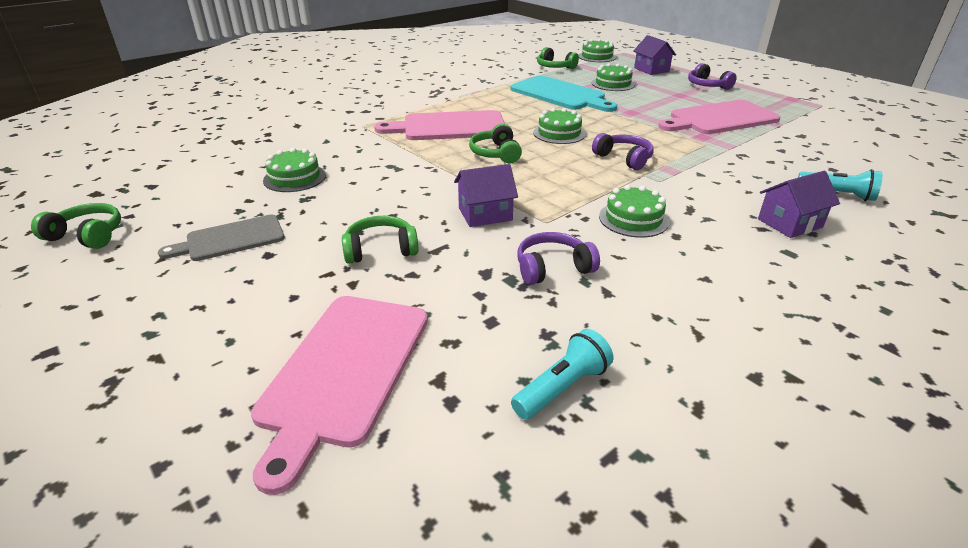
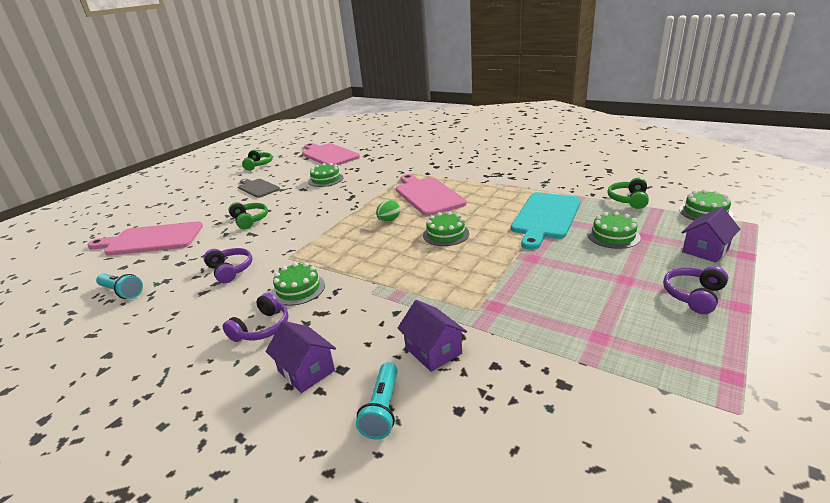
camera: 75 degrees right, 5 degrees down
(485, 214) = (294, 237): purple house -> purple house (433, 351)
(496, 153) = (389, 220): green headphones -> green egg
(624, 159) = (409, 270): purple headphones -> purple headphones (262, 328)
(719, 118) = (566, 314): pink cutting board -> pink cutting board (328, 155)

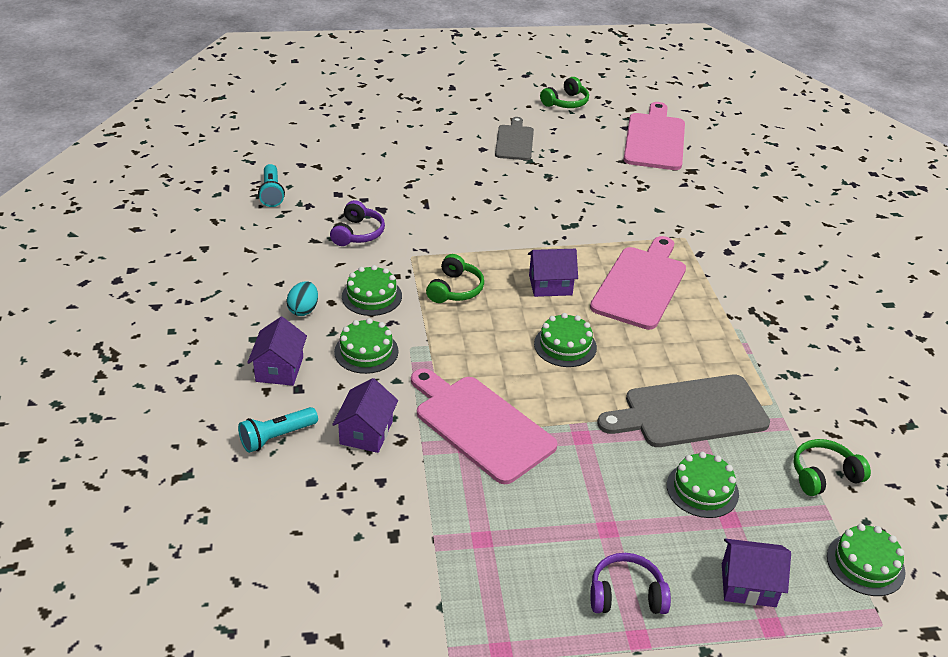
camera: 45 degrees right, 10 degrees up
(151, 239) = (353, 146): pink cutting board -> pink cutting board (480, 425)
(249, 220) = (447, 184): green headphones -> green headphones (455, 289)
(262, 328) = (303, 310): purple headphones -> turquoise egg
(326, 179) = (589, 179): green cake -> green cake (366, 351)
(389, 220) = (550, 285): green egg -> purple house
(545, 217) = (689, 412): turquoise cutting board -> grey cutting board

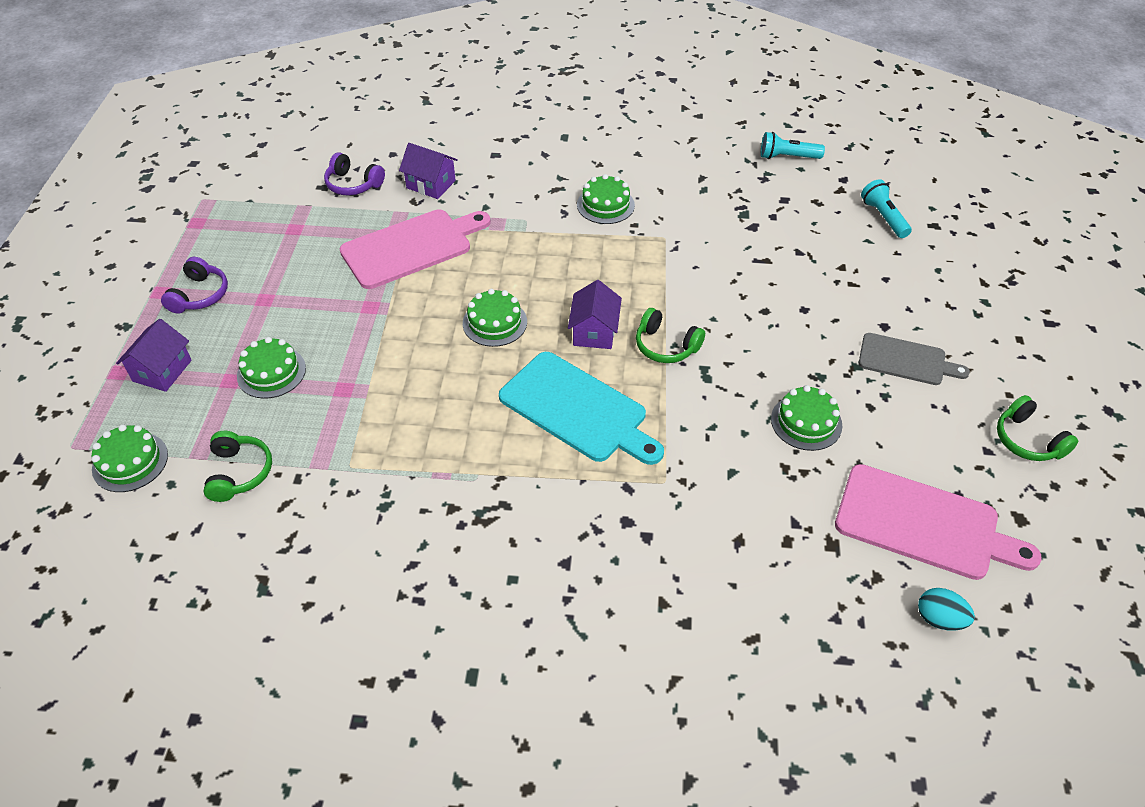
camera: 105 degrees right, 10 degrees up
(276, 437) = (445, 141): turquoise flashlight -> turquoise flashlight (883, 217)
(279, 369) = (522, 147): purple house -> none
(303, 310) = (596, 164): turquoise egg -> turquoise egg (939, 619)
(358, 233) = (710, 206): purple headphones -> purple headphones (353, 184)
(366, 351) = (528, 194): green cake -> green cake (806, 422)
(455, 289) = (603, 260): green headphones -> green headphones (666, 346)
(641, 285) = (577, 410): pink cutting board -> turquoise cutting board
(689, 412) = (367, 392): grey cutting board -> none

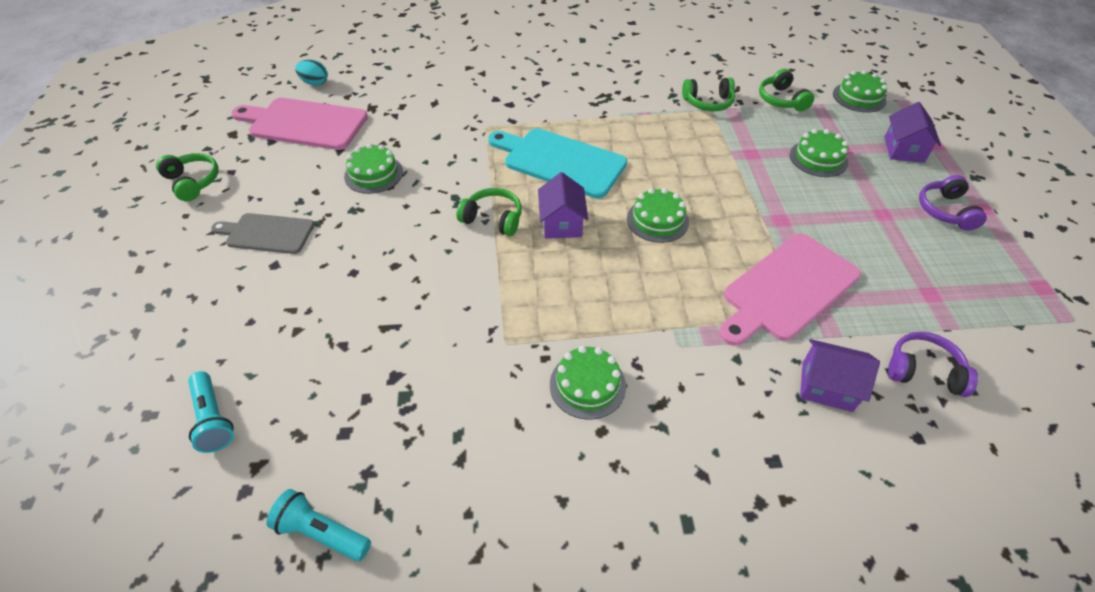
camera: 170 degrees right, 0 degrees up
(343, 482) = (708, 102): none -> green headphones
(787, 157) = (321, 532): turquoise flashlight -> turquoise flashlight turned 150 degrees counterclockwise

